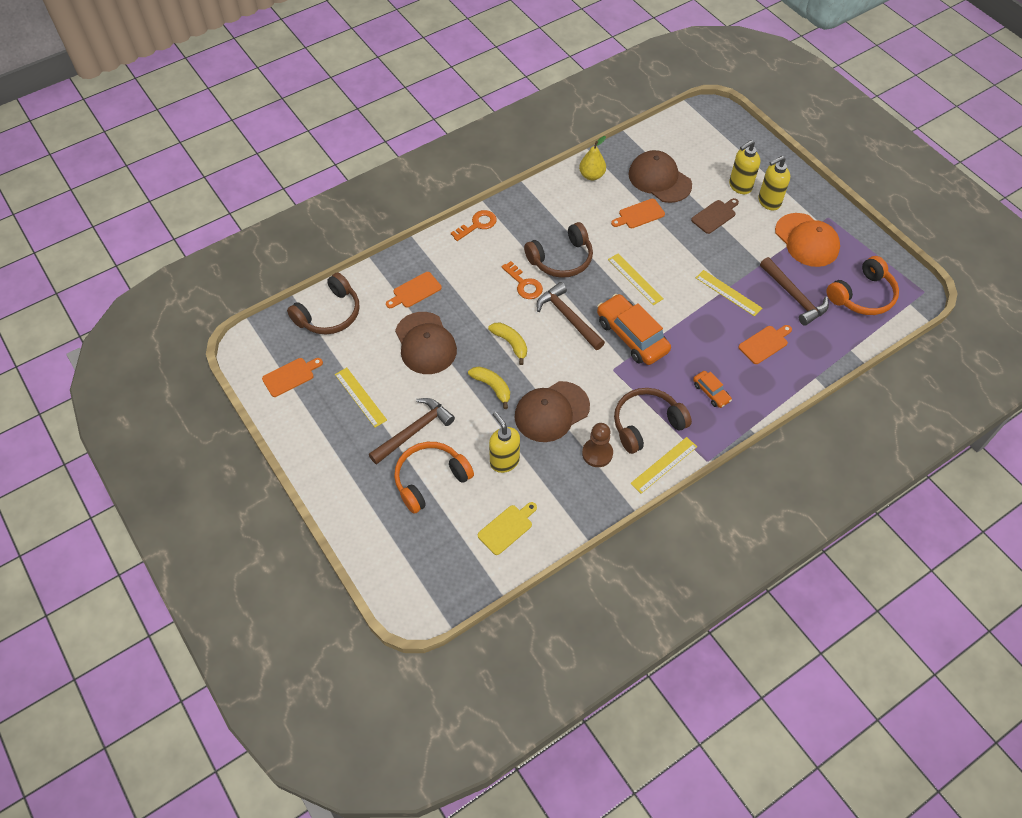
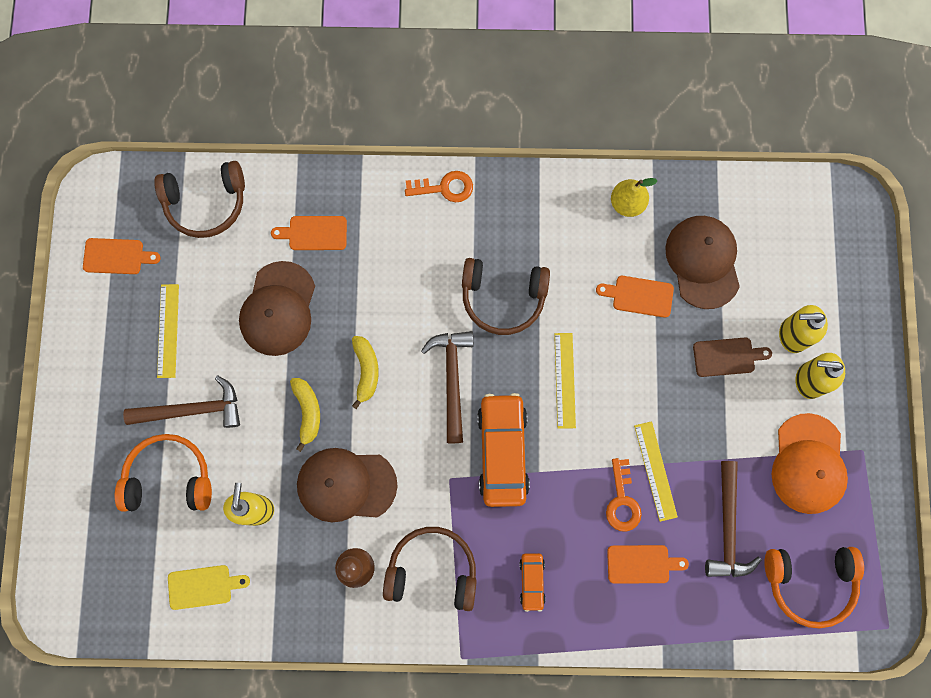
camera: 35 degrees right, 20 degrees up
(524, 284) = (437, 303): orange key -> orange key (622, 501)
(664, 465) = (413, 630): yellow ruler -> none

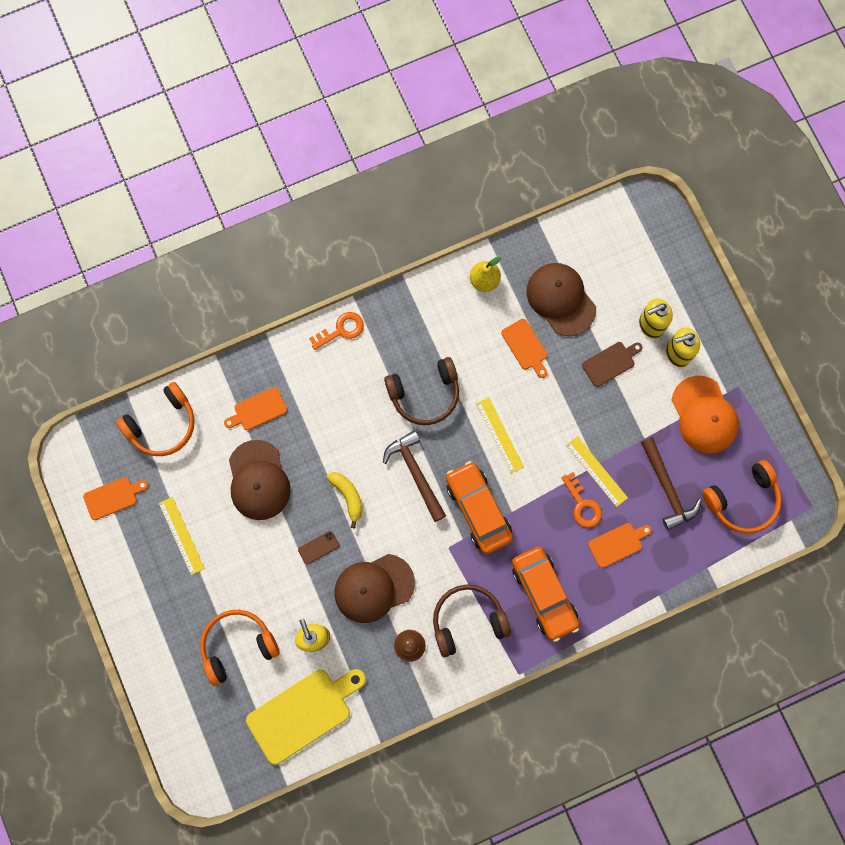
camera: 25 degrees left, 0 degrees up
(193, 410) = (230, 586): brown hammer -> none
(203, 586) = (303, 713): yellow cutting board -> yellow cutting board, size x1.88
(206, 203) = (163, 425): brown headphones -> orange headphones
(307, 412) = (318, 547): yellow banana -> brown phone
(532, 581) = (544, 594): orange car -> orange car, size x2.02
(639, 296) = (525, 346): orange cutting board -> orange cutting board turned 105 degrees counterclockwise

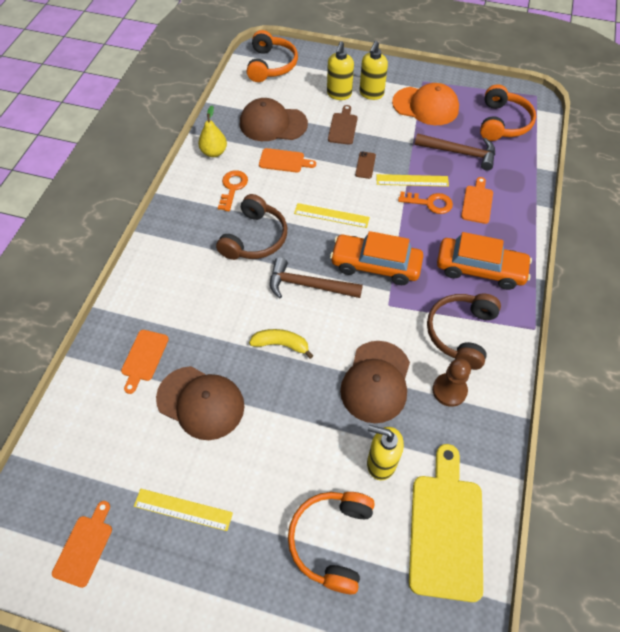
camera: 50 degrees left, 20 degrees down
(163, 425) = (72, 445): orange headphones -> orange headphones (271, 65)
(318, 547) = (303, 398): brown phone -> brown phone (365, 165)
(341, 330) = (150, 255): orange key -> orange key (233, 188)

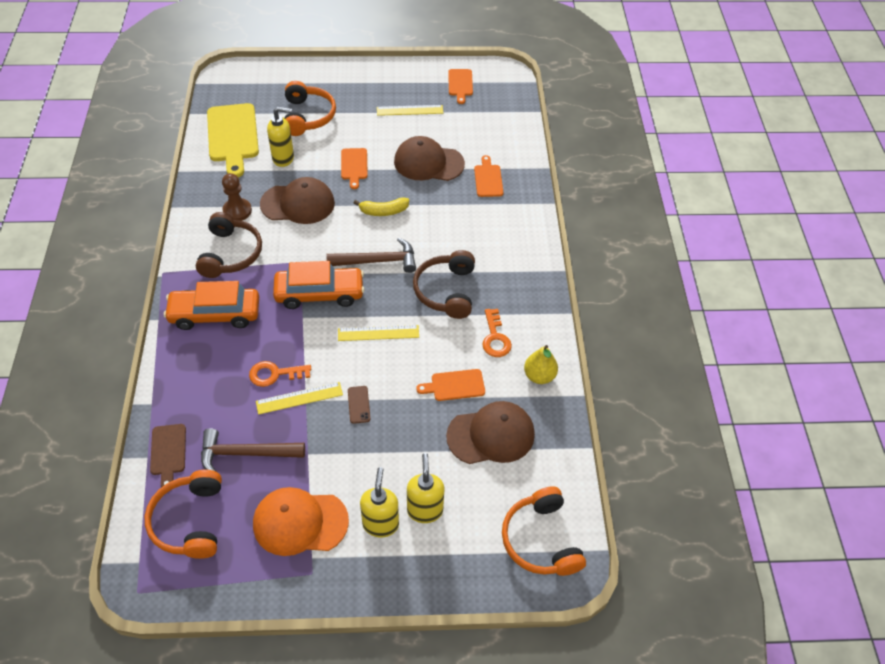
camera: 160 degrees right, 5 degrees down
(343, 127) = (402, 454): brown cutting board -> brown cutting board (168, 452)
(376, 382) = (298, 204): brown cap -> brown cap turned 90 degrees clockwise
(477, 202) = (220, 388): orange cutting board -> orange cutting board (354, 166)

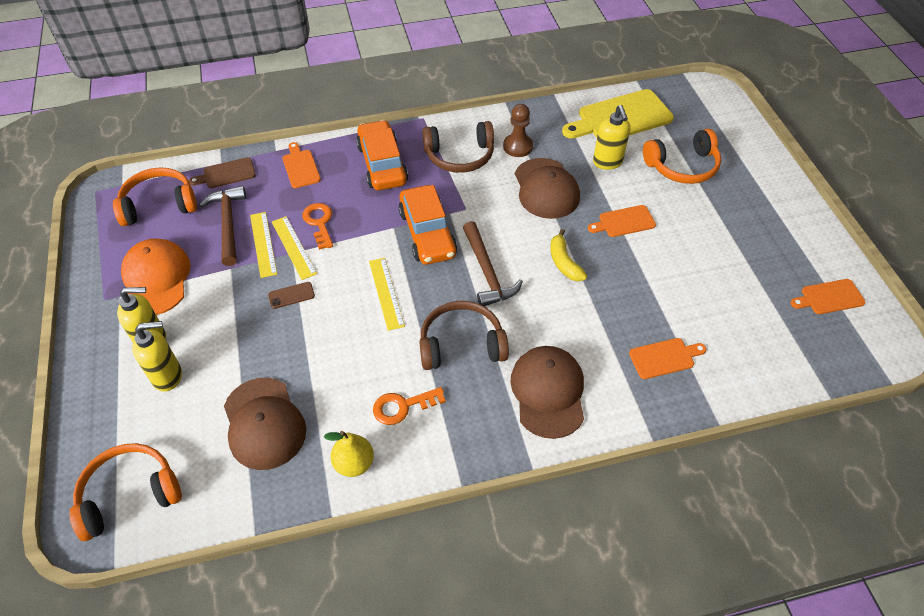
camera: 80 degrees right, 0 degrees up
(410, 110) = (746, 254): yellow ruler -> yellow ruler (263, 244)
(428, 163) = (663, 290): brown cap -> brown cap (548, 392)
(455, 385) = (327, 376): orange cutting board -> orange cutting board (300, 167)

